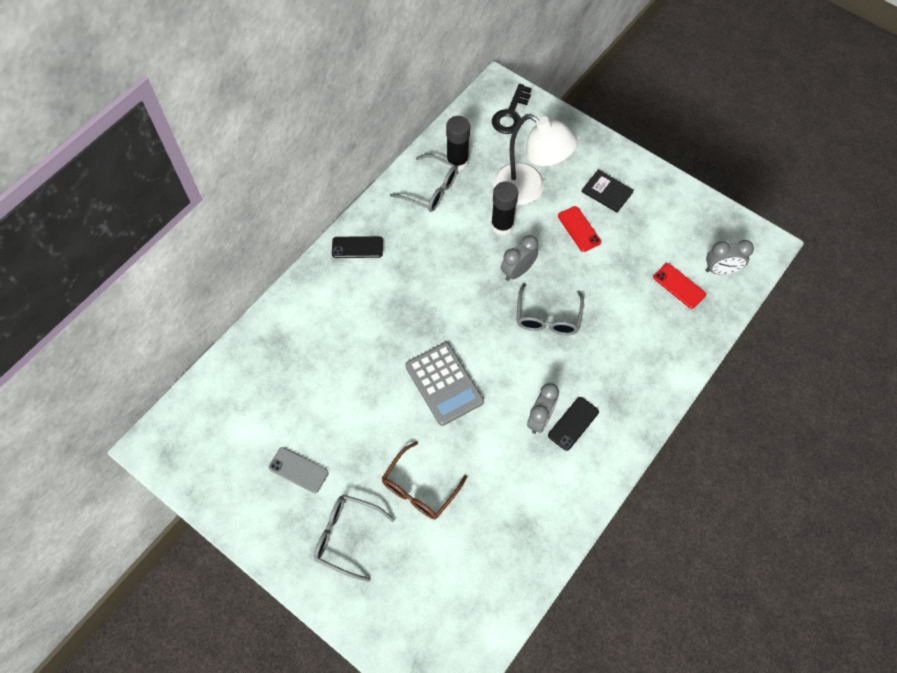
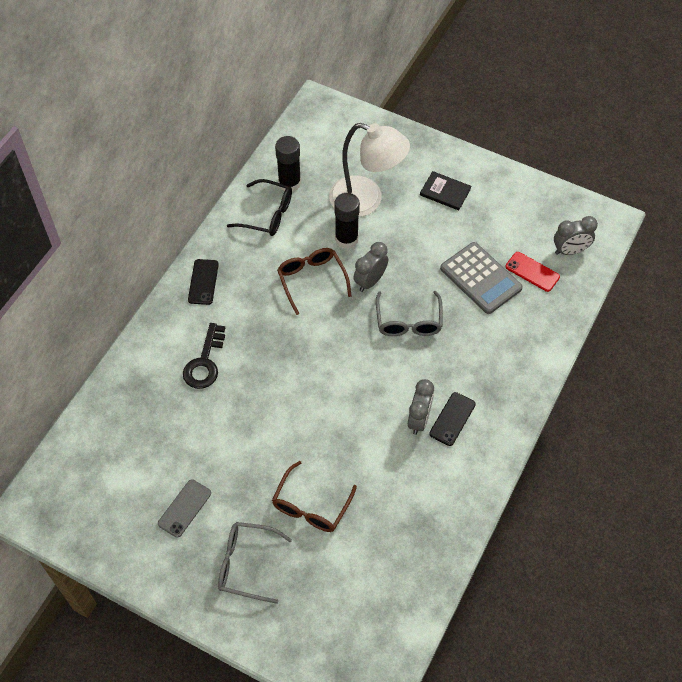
camera: 10 degrees left, 5 degrees down
(298, 470) = (184, 508): grey phone -> grey phone turned 75 degrees counterclockwise
(357, 247) = (203, 282): black phone -> black phone turned 75 degrees counterclockwise
(430, 189) = (267, 214): grey glasses -> black glasses
(444, 384) = (317, 401): grey calculator -> grey calculator (481, 278)
(461, 262) = (312, 280): none -> brown glasses
(511, 114) = (335, 129): black key -> black key (205, 362)
(579, 229) = (424, 231): red phone -> none

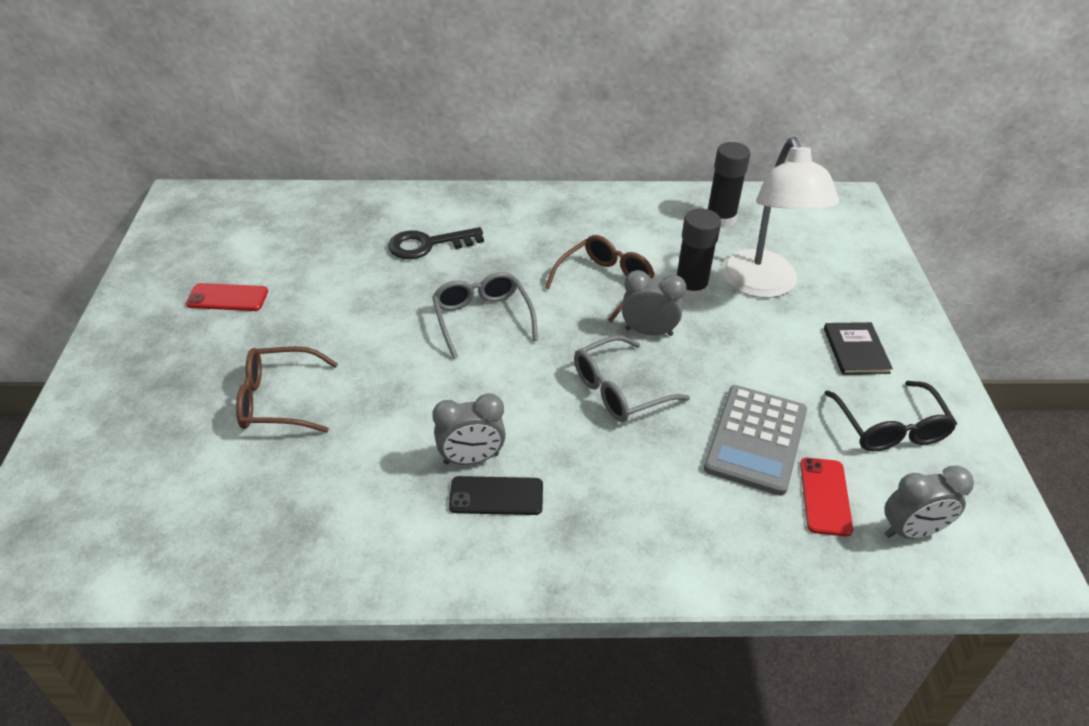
camera: 60 degrees right, 15 degrees down
(184, 508) = (227, 298): grey phone -> red phone
(203, 282) = (531, 207): black phone -> none
(247, 564) = (170, 374): grey glasses -> grey glasses (482, 319)
(267, 214) = (661, 218): black glasses -> black glasses (889, 427)
(570, 251) = (911, 531): grey clock -> grey clock turned 60 degrees counterclockwise

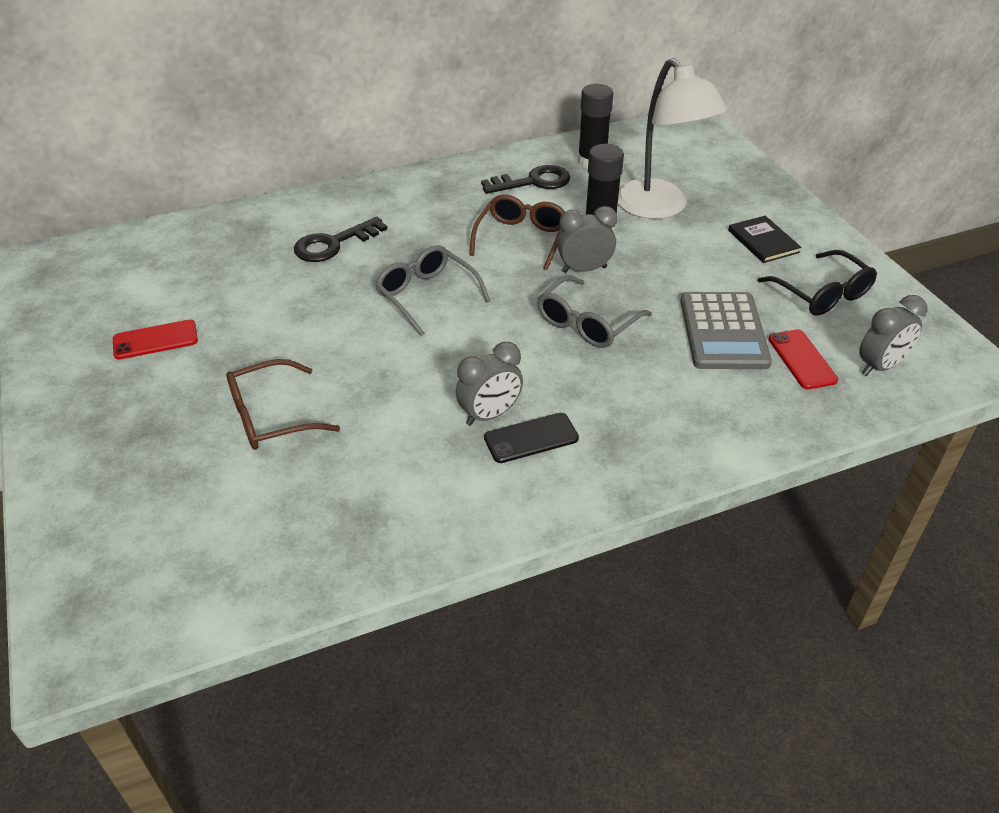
camera: 20 degrees left, 0 degrees up
(649, 227) = (533, 182): none -> black key

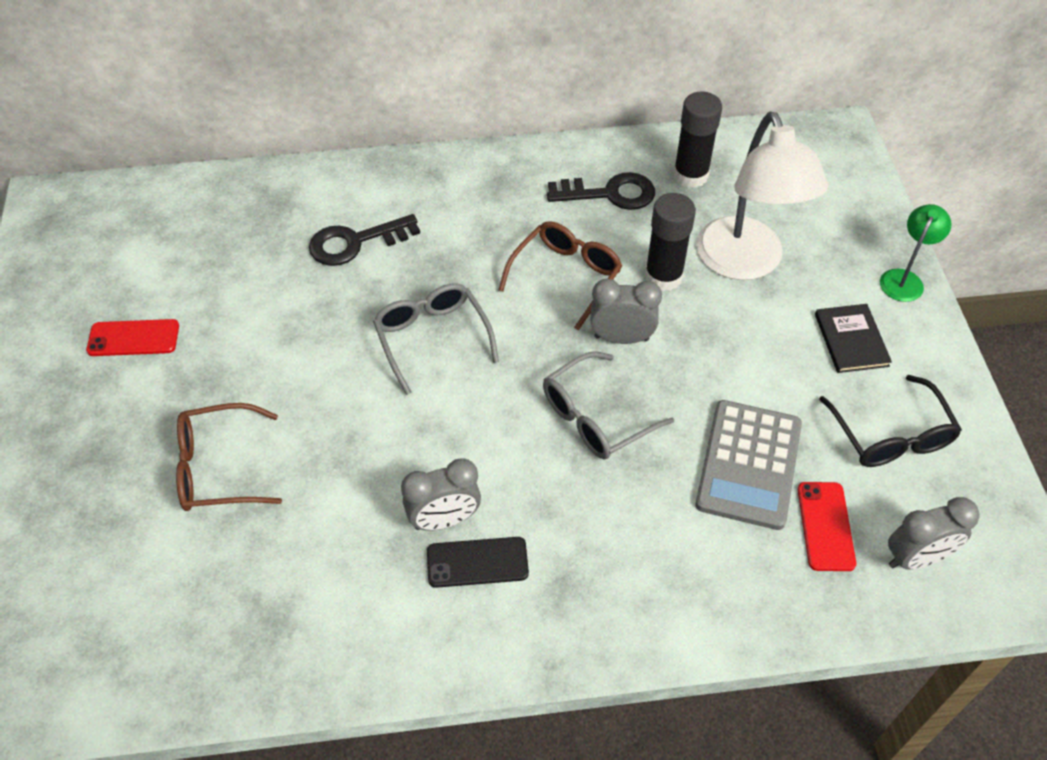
camera: 15 degrees right, 10 degrees up
(784, 199) = (904, 279): none -> green lamp

